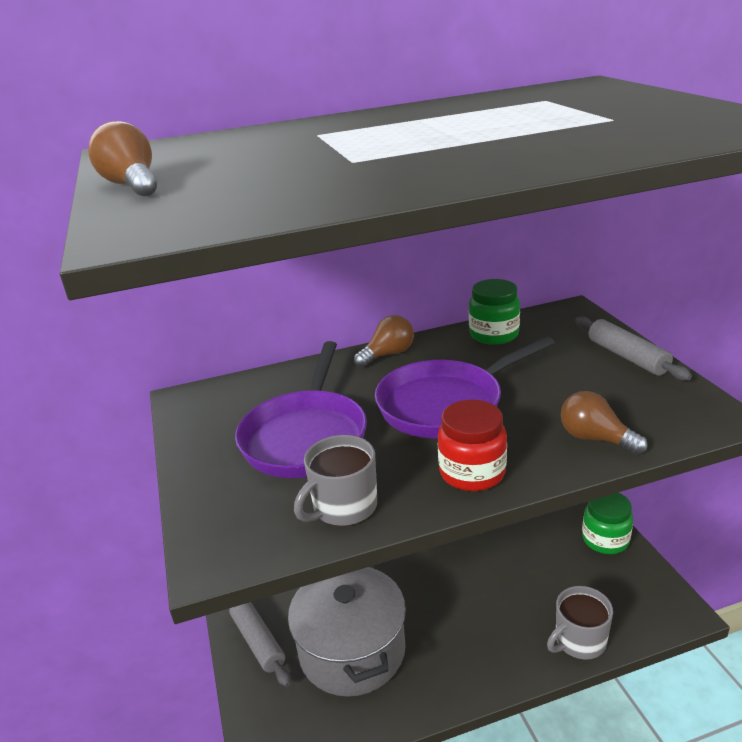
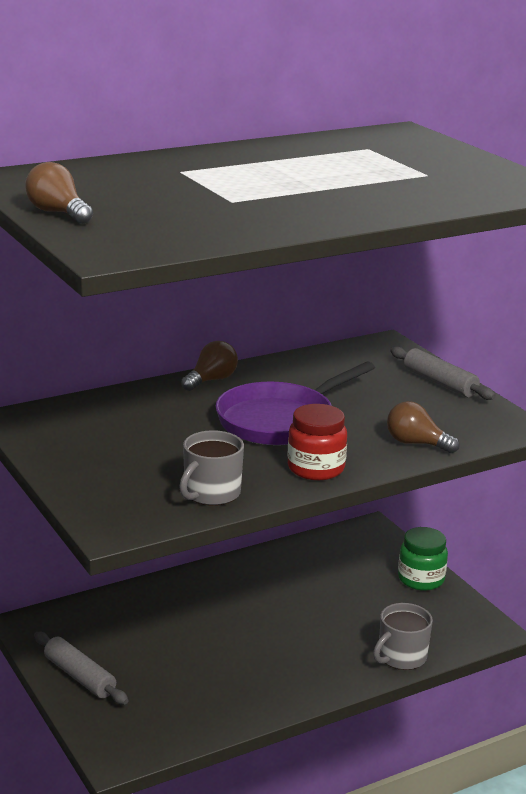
camera: 15 degrees left, 5 degrees down
(306, 436) = (156, 446): purple pan -> none
(352, 650) = (181, 678): grey pot -> none
(494, 334) = (312, 363): green jar -> none

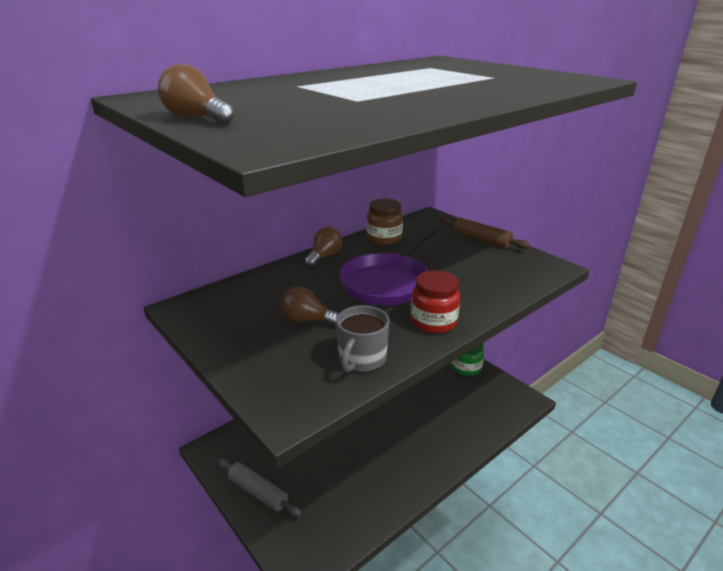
camera: 10 degrees left, 5 degrees up
(303, 366) = (384, 238): none -> brown jar
(401, 657) = (478, 432): grey mug -> none
(416, 443) = (494, 289): brown light bulb -> brown light bulb (308, 320)
(440, 383) = (481, 240): grey rolling pin -> brown rolling pin

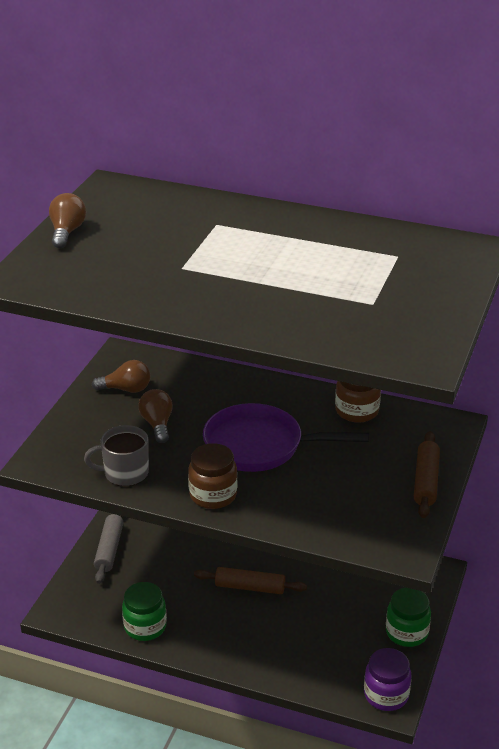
camera: 60 degrees right, 5 degrees up
(324, 256) = (276, 389): brown light bulb -> brown light bulb (126, 389)
(371, 505) = (145, 627): none -> green jar
(373, 421) = (250, 587): none -> brown rolling pin
(433, 322) = (213, 495): red jar -> brown jar
(516, 398) = (386, 695): none -> purple jar

